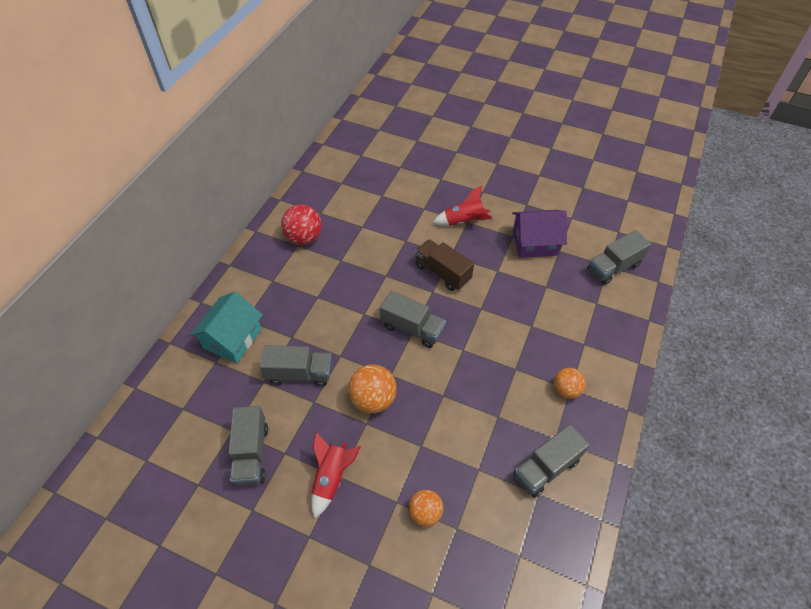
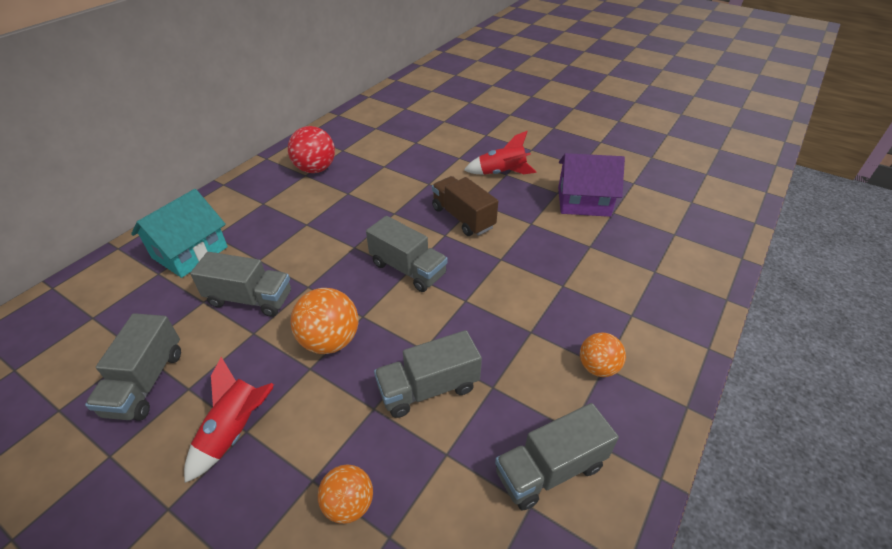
camera: 10 degrees right, 10 degrees down
(613, 267) = (682, 236): grey truck -> grey truck (428, 388)

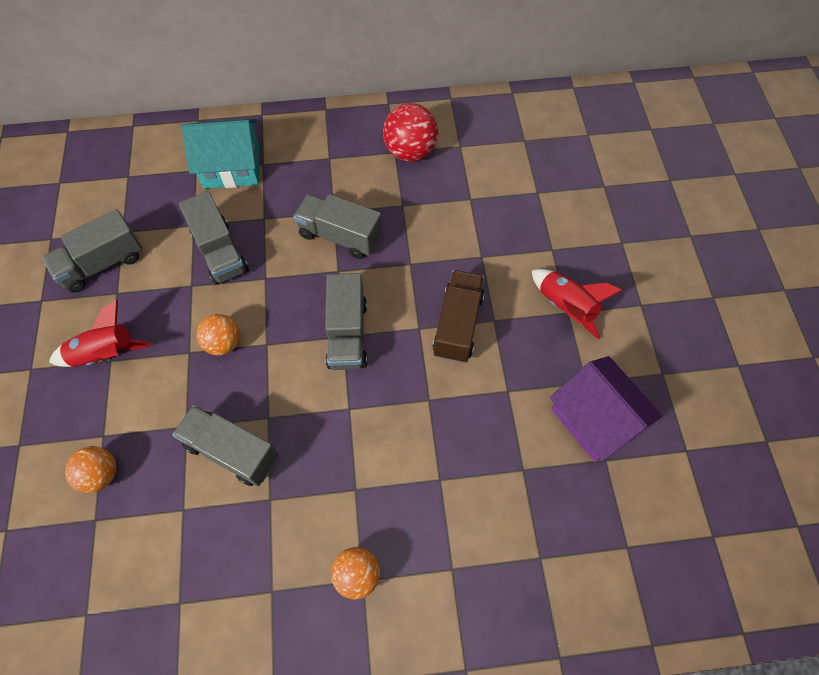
camera: 50 degrees right, 20 degrees up
(330, 341) = (223, 343): orange ball -> orange ball, size x0.65
(550, 469) = (221, 597): grey truck -> grey truck (340, 236)

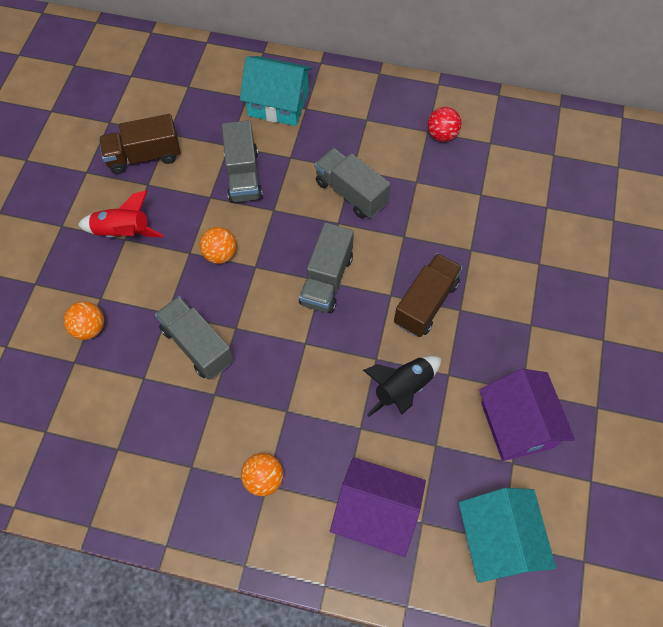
camera: 20 degrees right, 0 degrees up
(103, 264) = (144, 156): grey truck -> brown truck
(410, 152) = (442, 135): red ball -> red ball, size x0.65
(467, 422) = (402, 389): none -> black rocket
(490, 566) = (376, 512): none -> purple house
(565, 307) = (530, 319): red rocket -> none
(623, 547) = (498, 540): none -> turquoise house

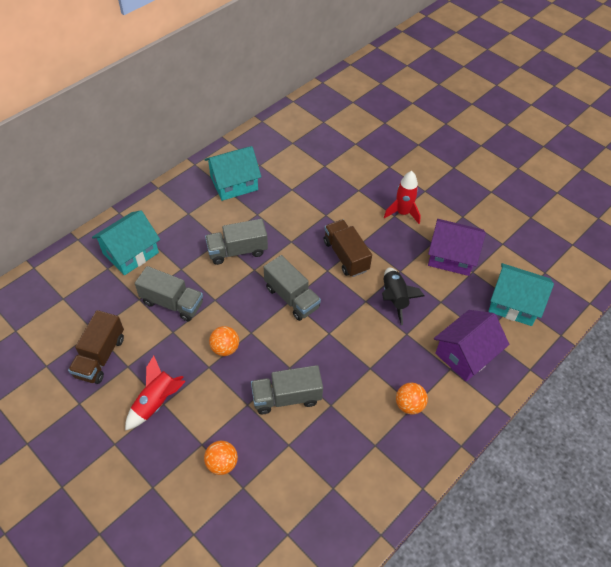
camera: 60 degrees left, 10 degrees down
(442, 135) = (234, 183): red ball -> turquoise house
(543, 332) = (402, 213): none -> red rocket

